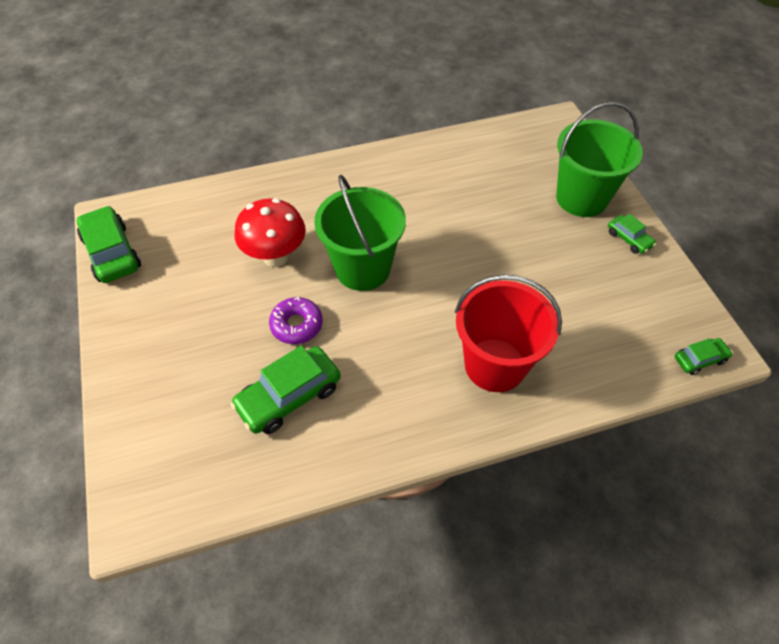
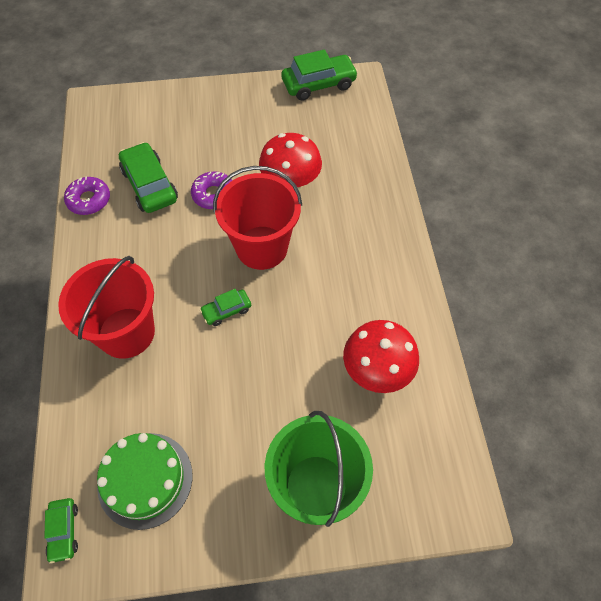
camera: 100 degrees right, 5 degrees up
(322, 463) = (89, 200): none -> purple donut
(362, 268) = (262, 247): green bucket -> red bucket
(473, 173) = (376, 372): none -> red mushroom
(629, 239) = (240, 521): green car -> green car (226, 310)
(629, 310) = (145, 479): none -> green cake

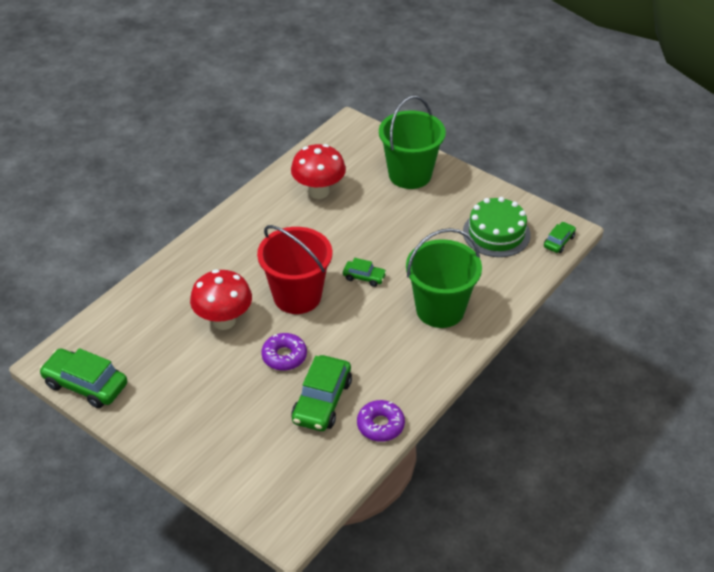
camera: 135 degrees left, 15 degrees down
(126, 332) = (440, 309): red bucket -> green bucket

